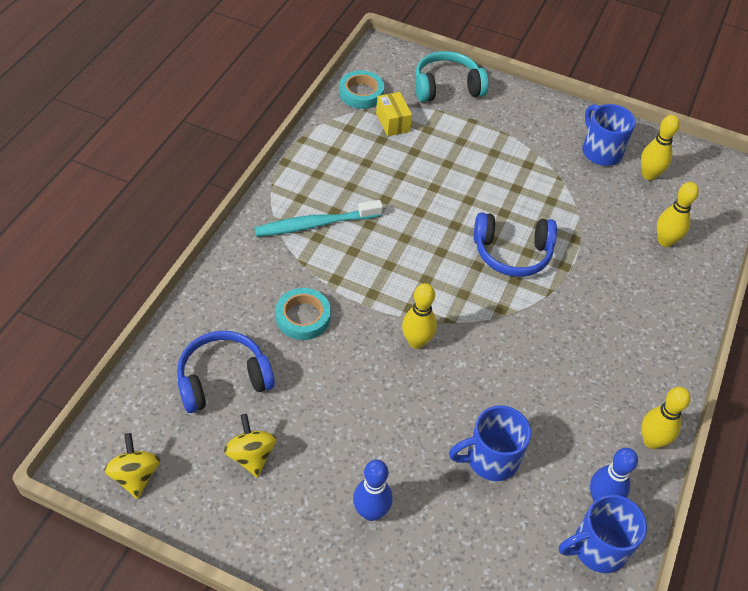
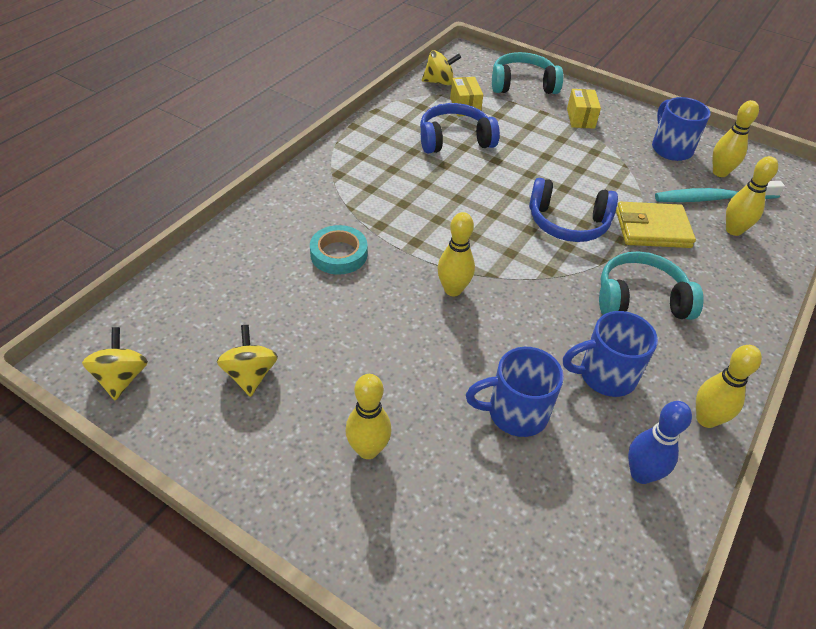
camera: 10 degrees right, 5 degrees down
(223, 379) = (241, 299): blue headphones -> blue headphones (454, 140)
(315, 224) = (370, 178): turquoise toothbrush -> turquoise toothbrush (713, 198)
(361, 93) = (439, 82): turquoise tape -> yellow spinning top
(371, 512) = (368, 449): blue bowling pin -> yellow bowling pin
(510, 124) = (580, 118): none -> yellow box
(586, 329) = (640, 299): none -> turquoise headphones
(591, 249) = (652, 229): none -> yellow wallet
(597, 548) = (631, 527): blue mug -> blue mug (605, 375)

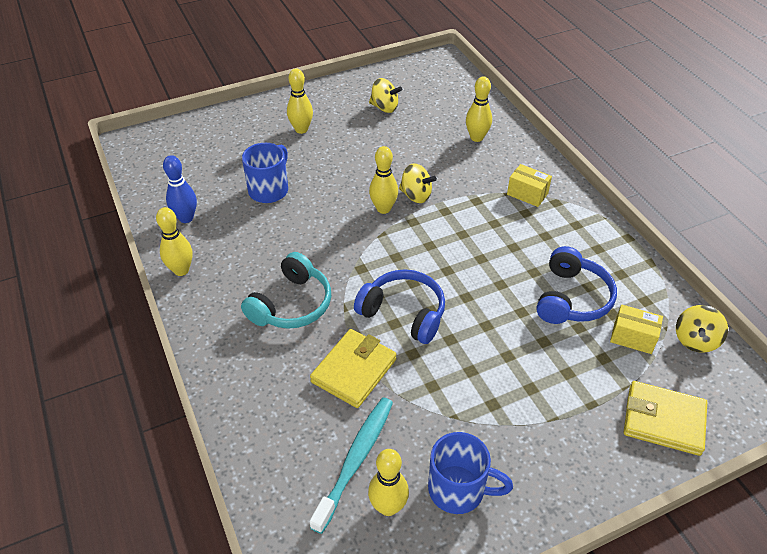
camera: 125 degrees right, 0 degrees up
(121, 378) = (418, 70): yellow spinning top -> yellow spinning top (416, 195)
(338, 254) = (459, 170): turquoise tape -> none
(522, 85) = (663, 420): turquoise headphones -> yellow wallet
(568, 223) = (404, 313): blue headphones -> blue headphones turned 75 degrees clockwise
(580, 118) = (563, 435): yellow box -> yellow box (527, 194)
(605, 375) = (254, 243): blue mug -> none
(733, 230) = (304, 438): yellow bowling pin -> yellow bowling pin (476, 138)

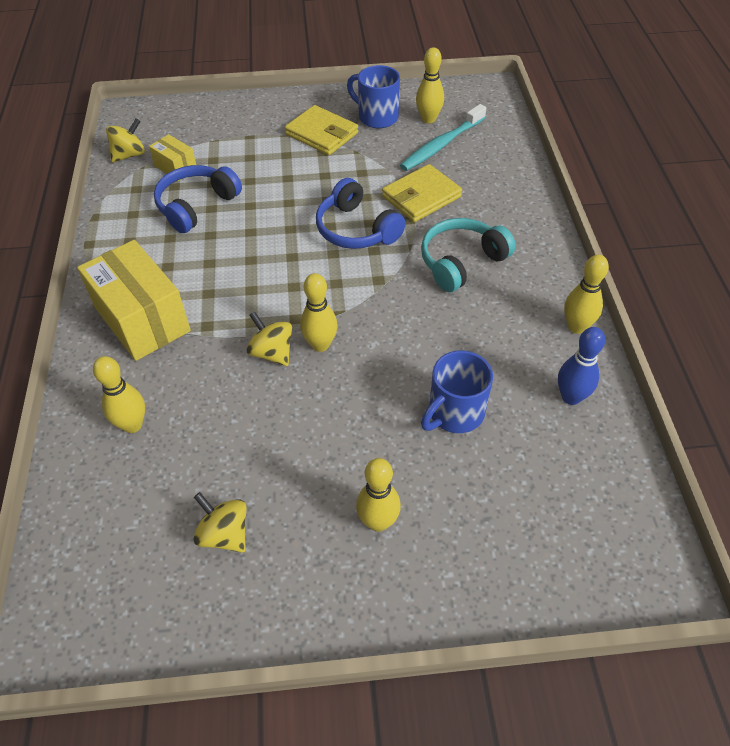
camera: 160 degrees left, 5 degrees up
(527, 194) = (142, 319): yellow box -> yellow box, size x2.03
(663, 420) = (208, 119): yellow wallet -> yellow wallet (322, 134)

